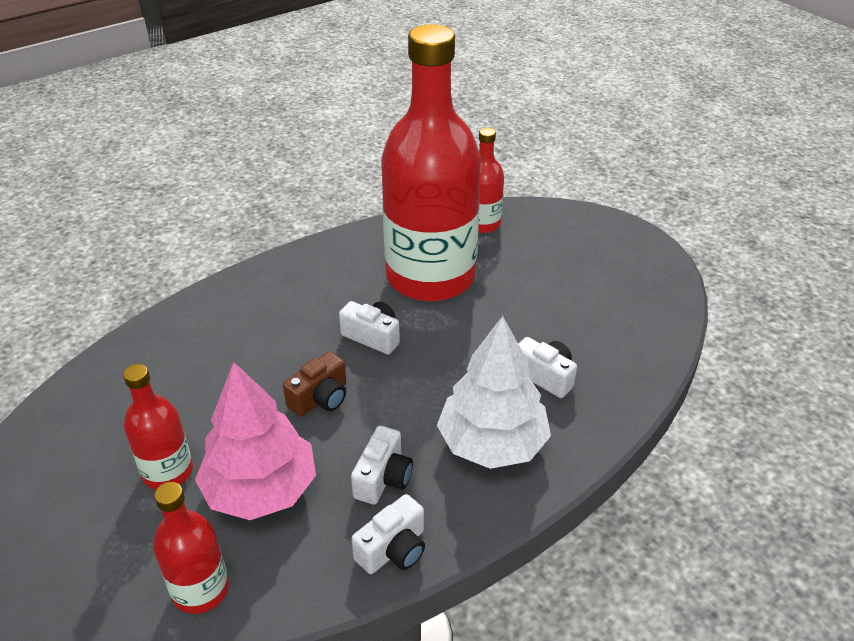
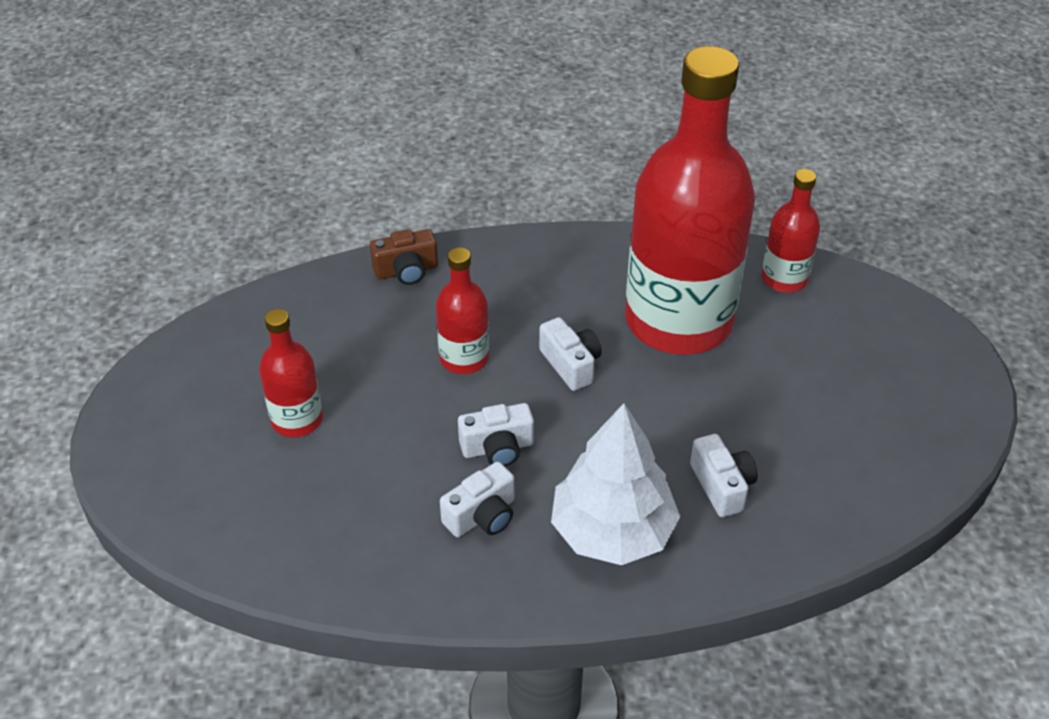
camera: 30 degrees right, 5 degrees up
(200, 590) = (262, 541): red bottle -> red bottle (464, 358)
(261, 490) = (365, 474): pink tree -> none
(320, 398) = (476, 408): brown camera -> brown camera (406, 271)
(393, 549) = (446, 588): white camera -> white camera (497, 448)

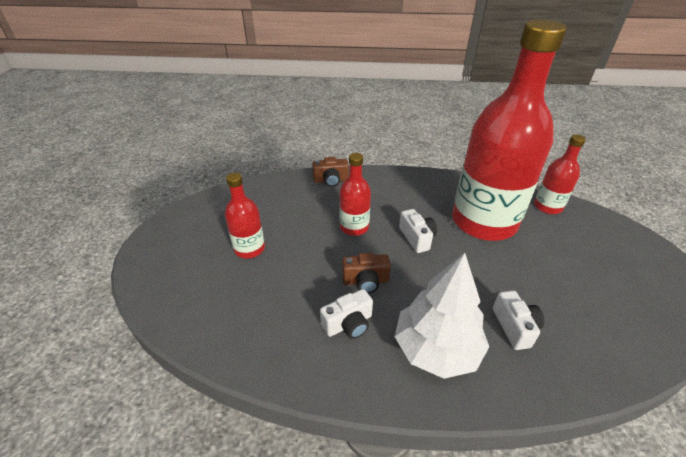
camera: 10 degrees right, 5 degrees down
(497, 448) = (365, 281): white camera -> brown camera

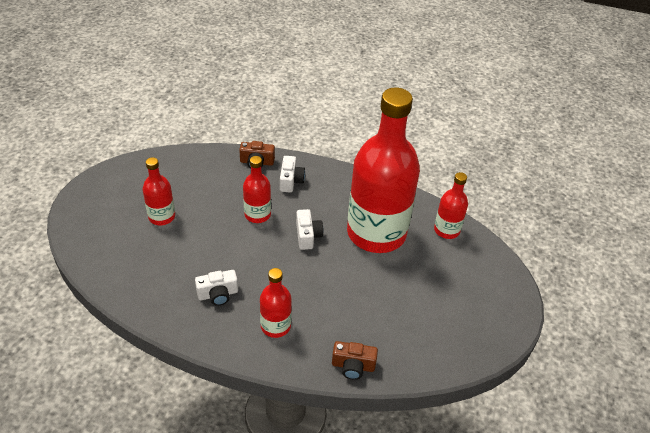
camera: 10 degrees right, 5 degrees up
(365, 281) = (246, 264): brown camera -> brown camera (353, 366)
(436, 348) = (275, 326): white tree -> red bottle
(514, 327) = (345, 324): white camera -> white camera (291, 181)

